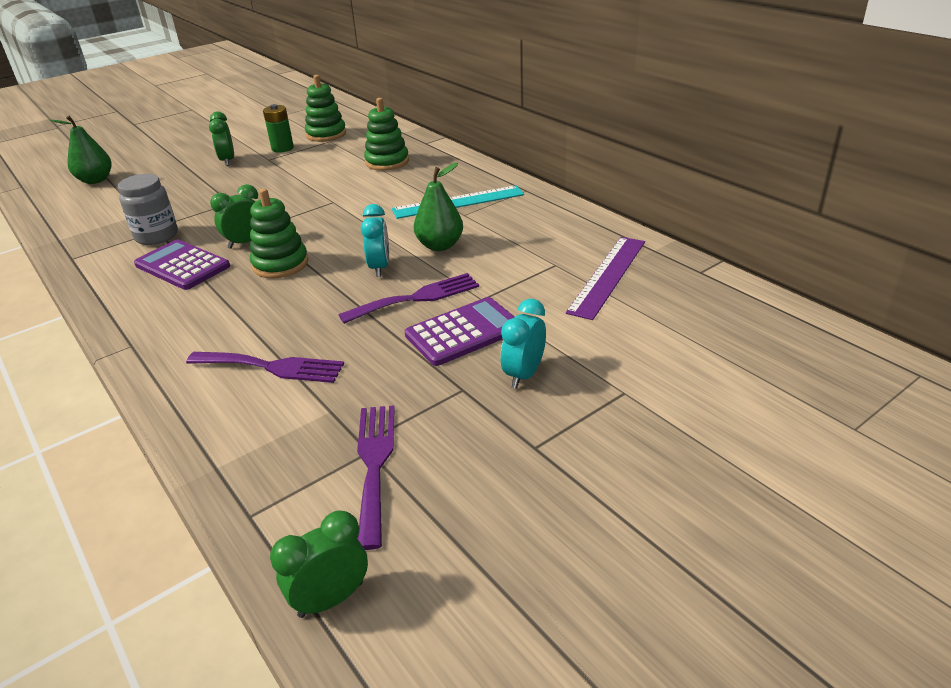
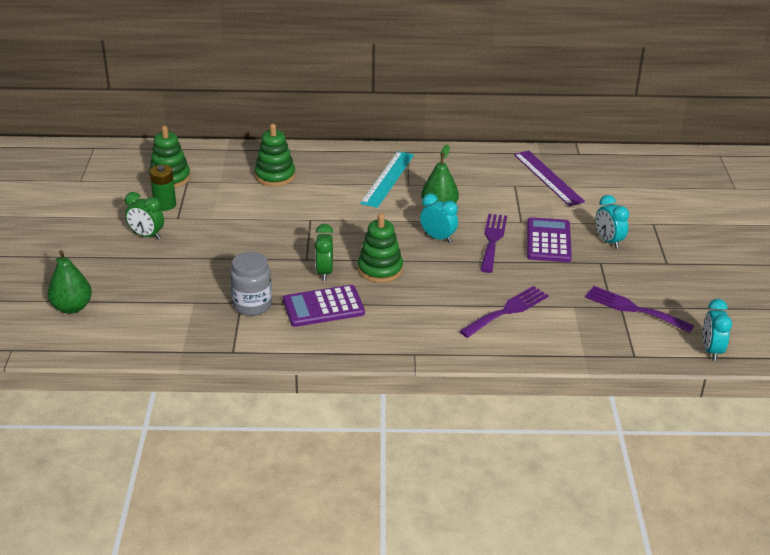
camera: 55 degrees left, 0 degrees up
(331, 599) = (711, 350): green clock -> turquoise clock

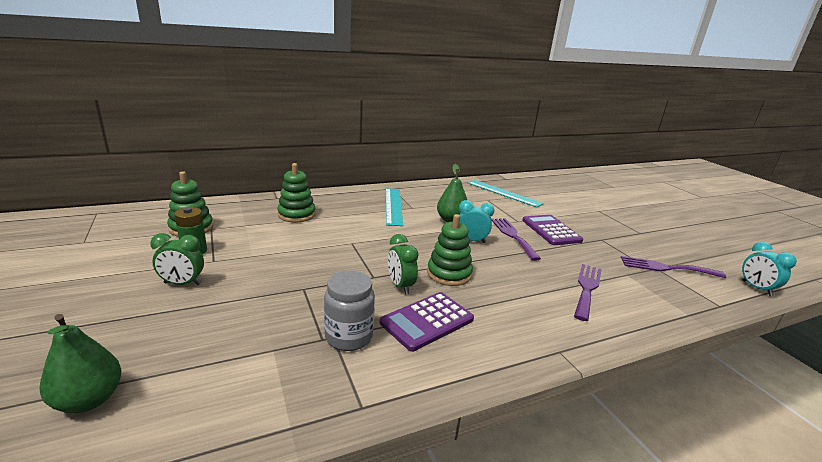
camera: 25 degrees left, 10 degrees down
(548, 177) = (503, 193): purple ruler -> turquoise ruler
(608, 241) = (588, 225): turquoise clock -> none

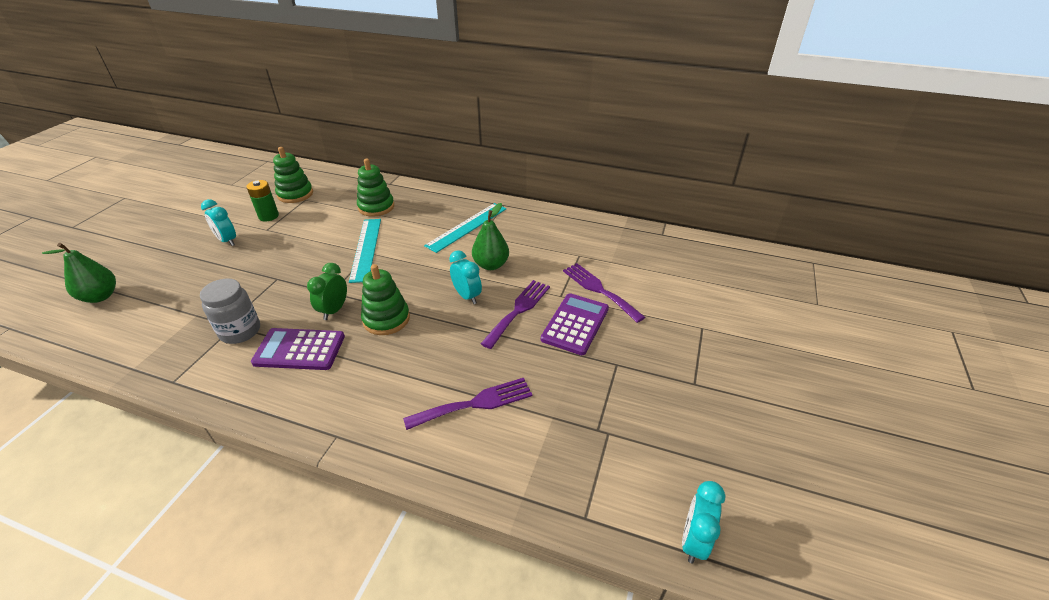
camera: 45 degrees right, 15 degrees up
(182, 283) = (227, 241): green clock -> turquoise clock
(503, 193) = (617, 253): turquoise ruler -> turquoise ruler (366, 249)
(666, 268) = (622, 440): purple fork -> purple fork (599, 290)

